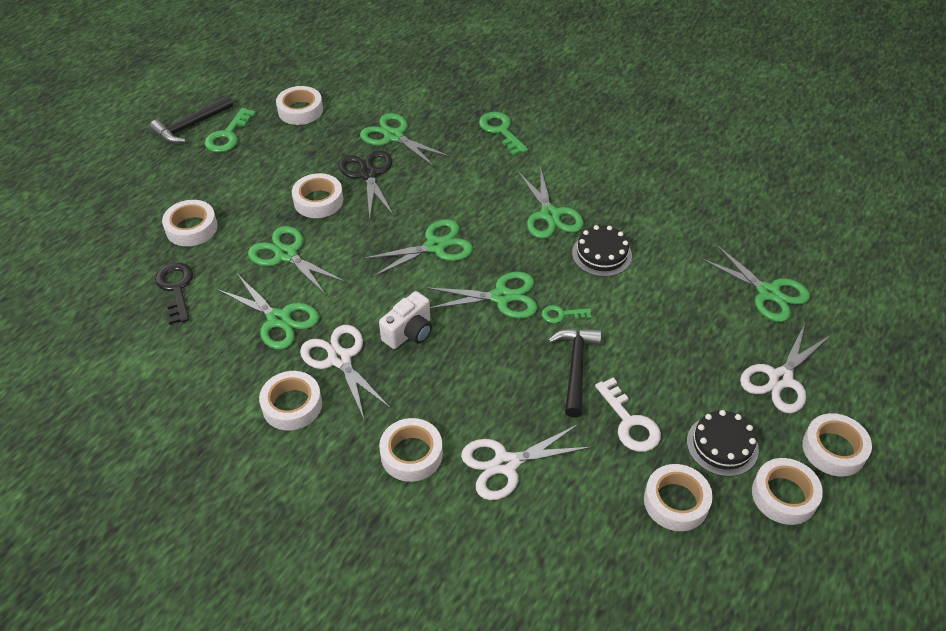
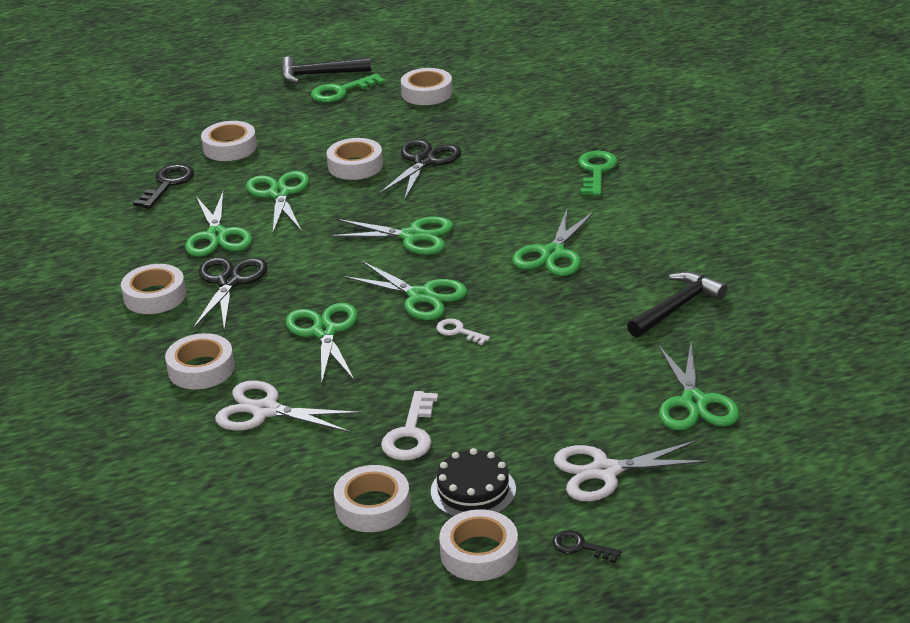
camera: 40 degrees right, 15 degrees down
(340, 359) = (229, 282): white scissors -> black scissors
(394, 136) = (486, 141): green scissors -> green scissors (325, 332)
(409, 332) = (308, 288): white camera -> none
(561, 314) = (458, 331): green key -> white key
(575, 368) = (417, 374): black hammer -> black hammer (677, 307)
(601, 254) = (561, 303): black cake -> none
(833, 449) = (580, 547): white tape -> black key

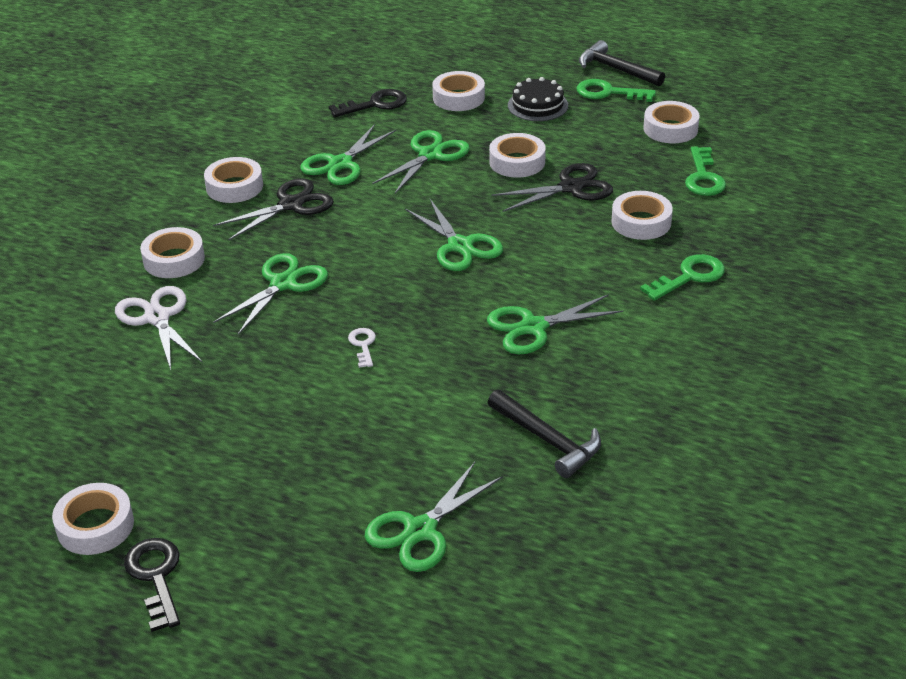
camera: 45 degrees right, 5 degrees up
(373, 506) = (98, 438): white tape -> white tape (641, 222)
(411, 434) = (205, 402): white key -> none
(421, 296) = (386, 299): green scissors -> none
(473, 490) = (169, 476): black cake -> black cake (537, 105)
(502, 111) = (703, 177): none -> green key
(580, 547) = (156, 577): black key -> black key, size x1.68
(605, 471) = (267, 533): white scissors -> none
(677, 307) = (547, 440): black hammer -> black hammer turned 45 degrees clockwise

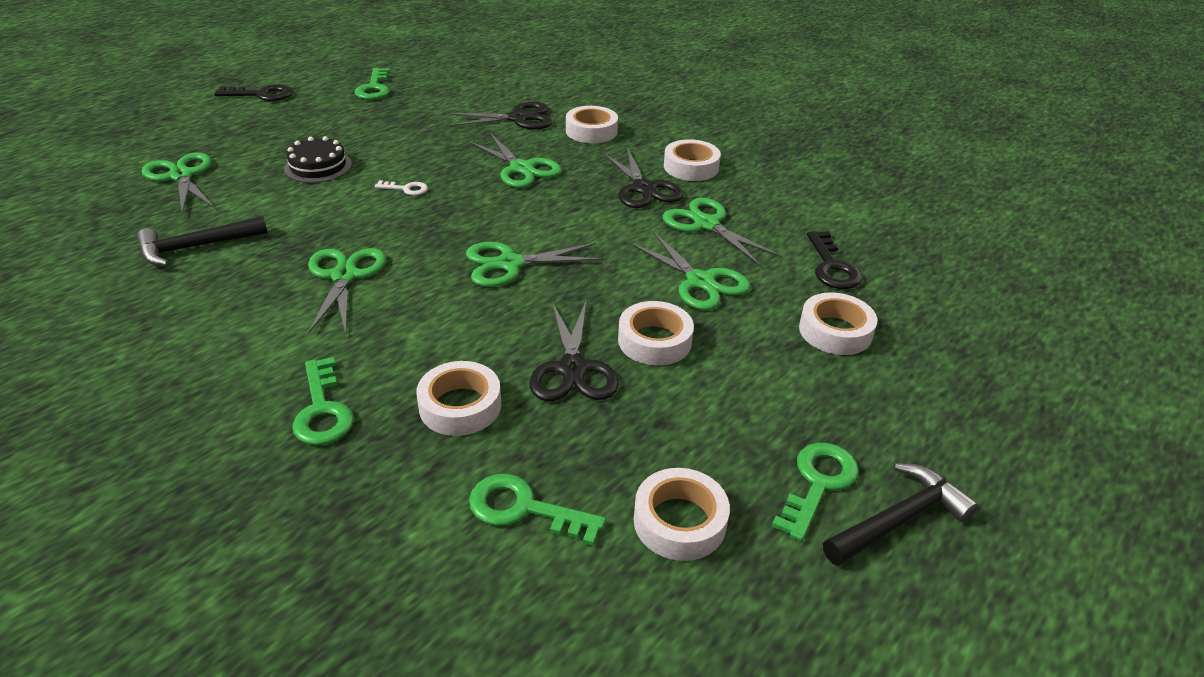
camera: 105 degrees right, 0 degrees up
(95, 526) = (325, 84): white tape -> none
(99, 469) = (374, 88): none -> green key
(157, 318) = (518, 118): white scissors -> black scissors
(537, 105) = (796, 396): black cake -> black cake (318, 166)

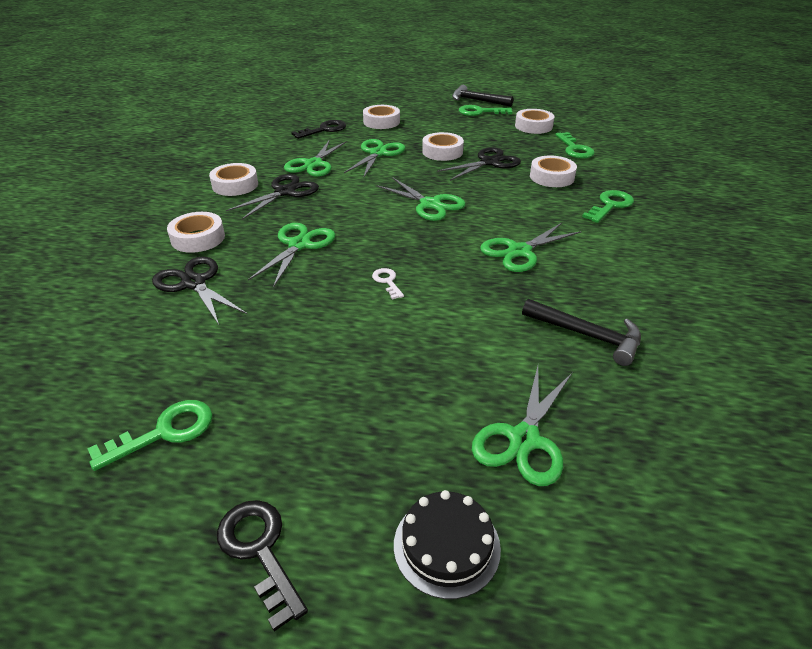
camera: 120 degrees left, 0 degrees up
(318, 166) = (402, 352): black cake -> black cake (446, 545)

